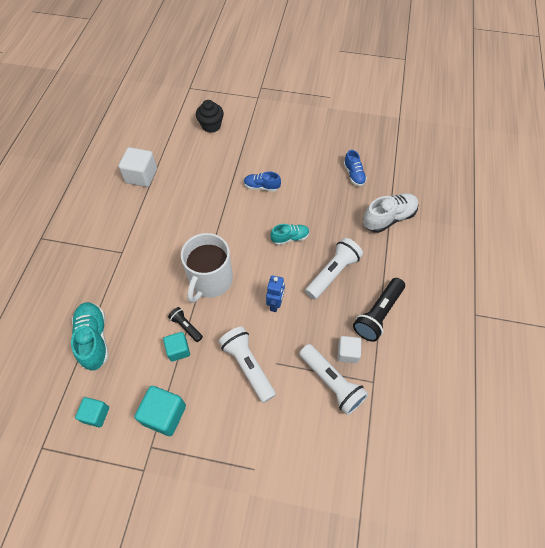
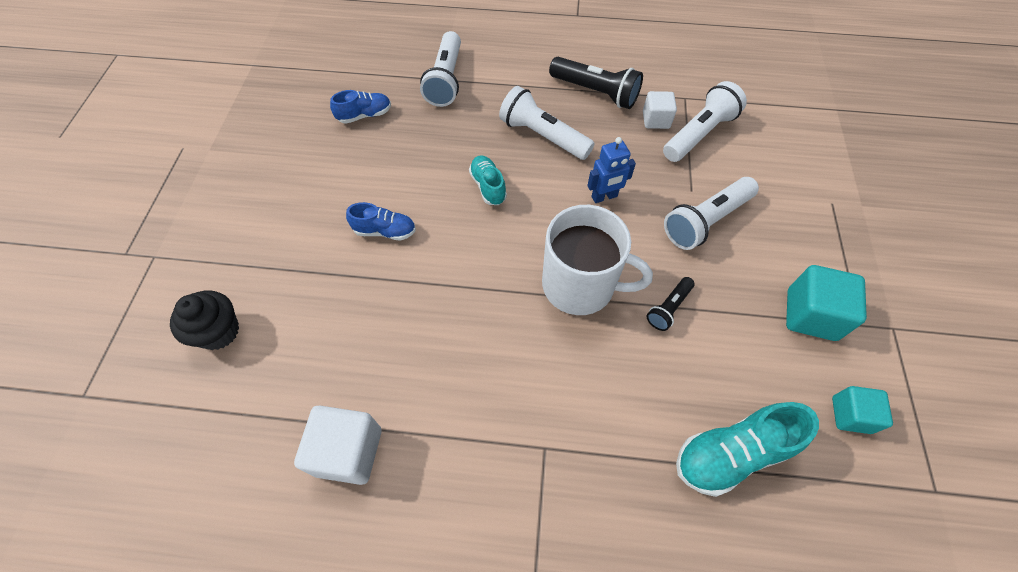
camera: 95 degrees left, 0 degrees up
(178, 350) = (709, 313): turquoise cube -> none
(261, 187) = (385, 231): blue shoe -> blue shoe turned 90 degrees counterclockwise
(275, 304) = (604, 197): blue robot -> blue robot turned 150 degrees clockwise
(389, 218) = (446, 80): white shoe -> white flashlight

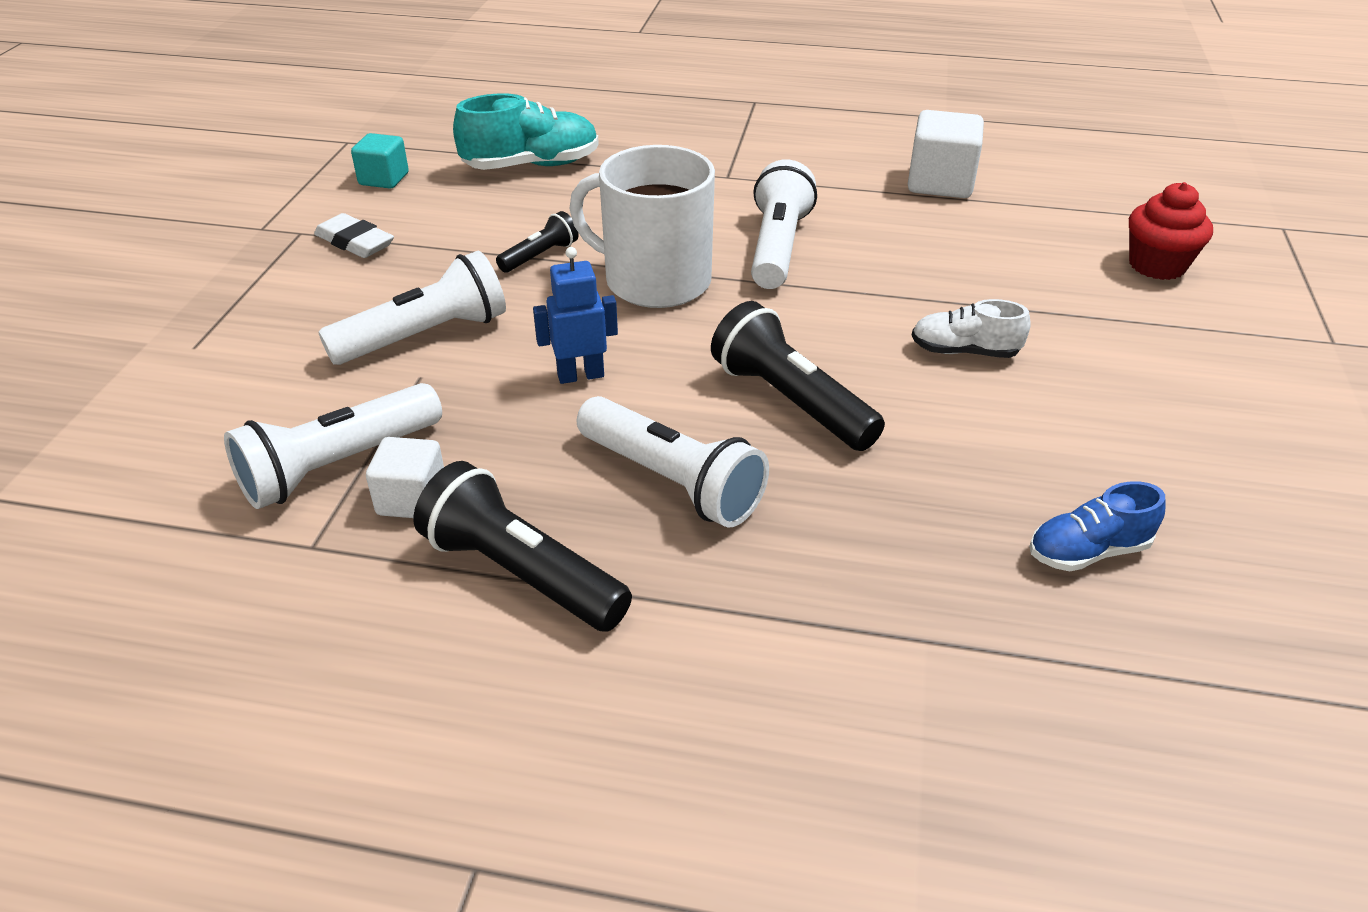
camera: 175 degrees left, 20 degrees down
(219, 331) = (1157, 265): black cupcake -> red cupcake
(385, 231) = (964, 351): blue shoe -> white shoe
(446, 80) = (907, 635): white flashlight -> white flashlight (777, 247)
(488, 186) = (791, 401): turquoise shoe -> black flashlight
(811, 315) = (355, 242): turquoise cube -> white eraser

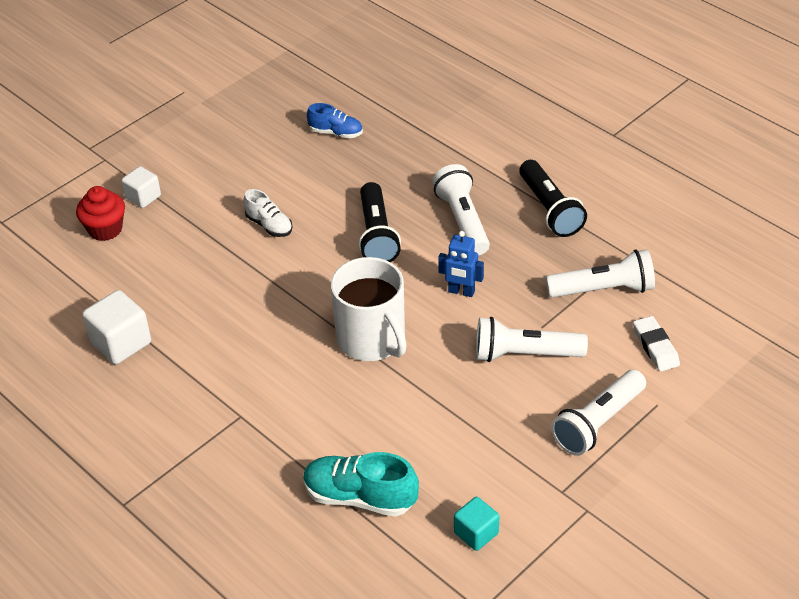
camera: 145 degrees left, 5 degrees up
(355, 242) = (529, 461): white eraser -> white eraser (655, 347)
(412, 499) = (577, 258): white cube -> white cube (143, 197)
(540, 256) = (421, 391): black flashlight -> none
(777, 247) = (279, 333): white flashlight -> white flashlight (598, 423)

